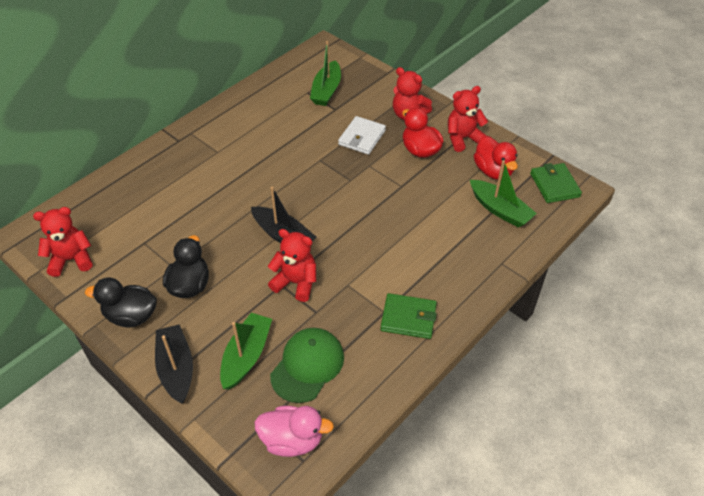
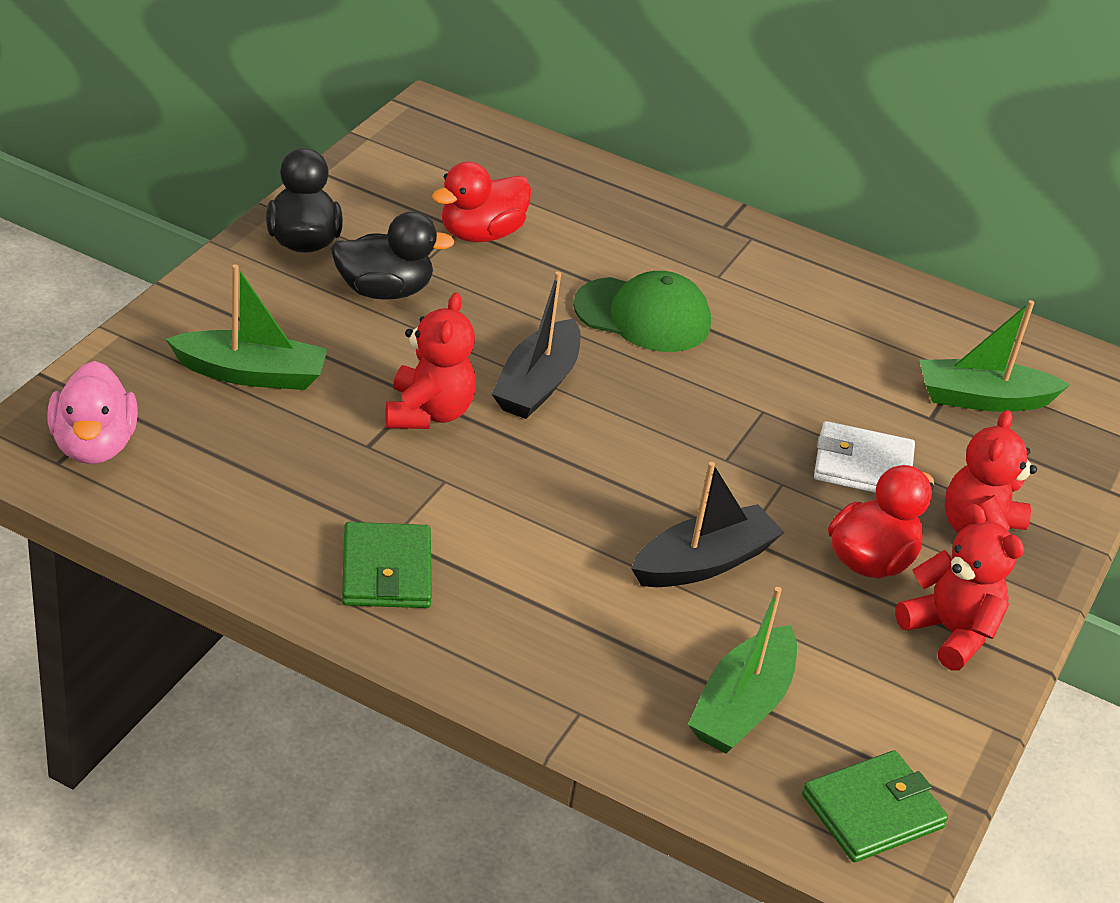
camera: 70 degrees right, 10 degrees down
(71, 259) = (399, 163): red teddy bear -> none
(176, 368) = (211, 302): black boat -> black boat (704, 562)
(307, 366) = (245, 447): green cap -> green cap (643, 315)
(493, 171) = (865, 691): red duck -> red duck (481, 234)

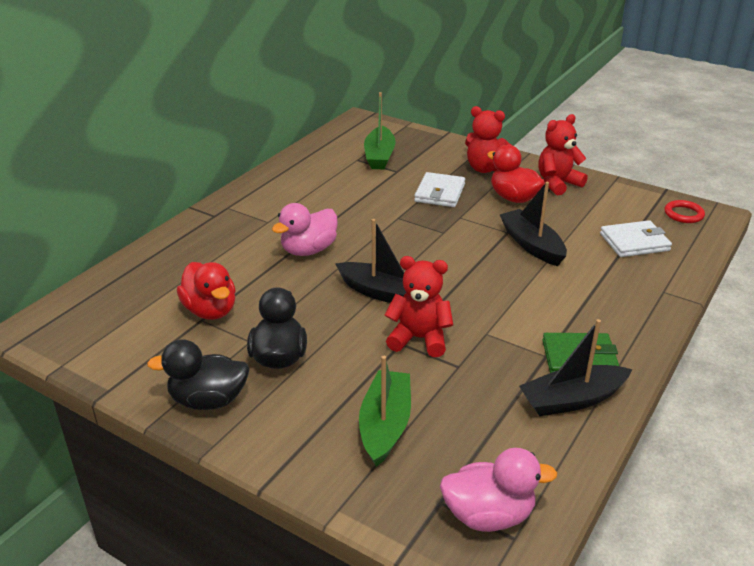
camera: 80 degrees left, 5 degrees down
(293, 548) = (572, 400): none -> black boat
(643, 315) = (309, 250): green cap -> pink duck
(741, 706) = (634, 242): green boat -> white wallet
(872, 811) = (683, 214): green wallet -> red ring

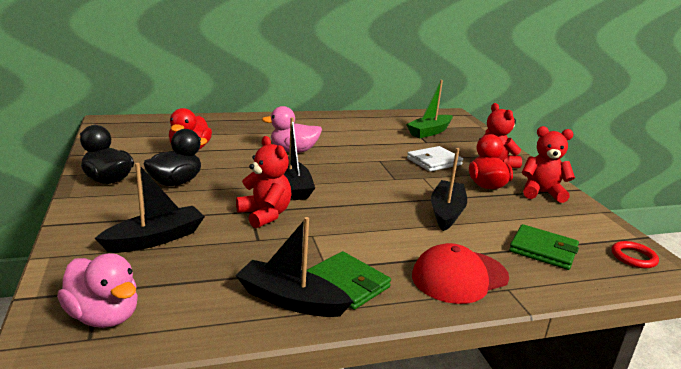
camera: 40 degrees right, 10 degrees down
(385, 425) = (155, 239): green boat -> black boat
(627, 301) = (459, 277): none -> red cap
(634, 242) = (543, 250): white wallet -> green wallet

